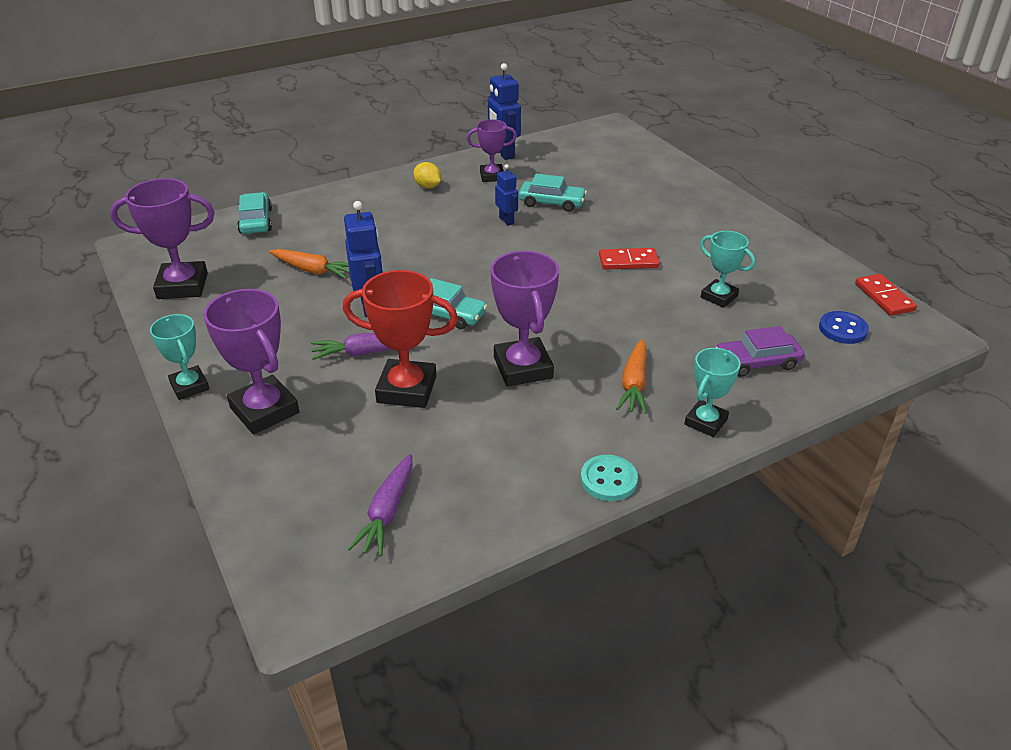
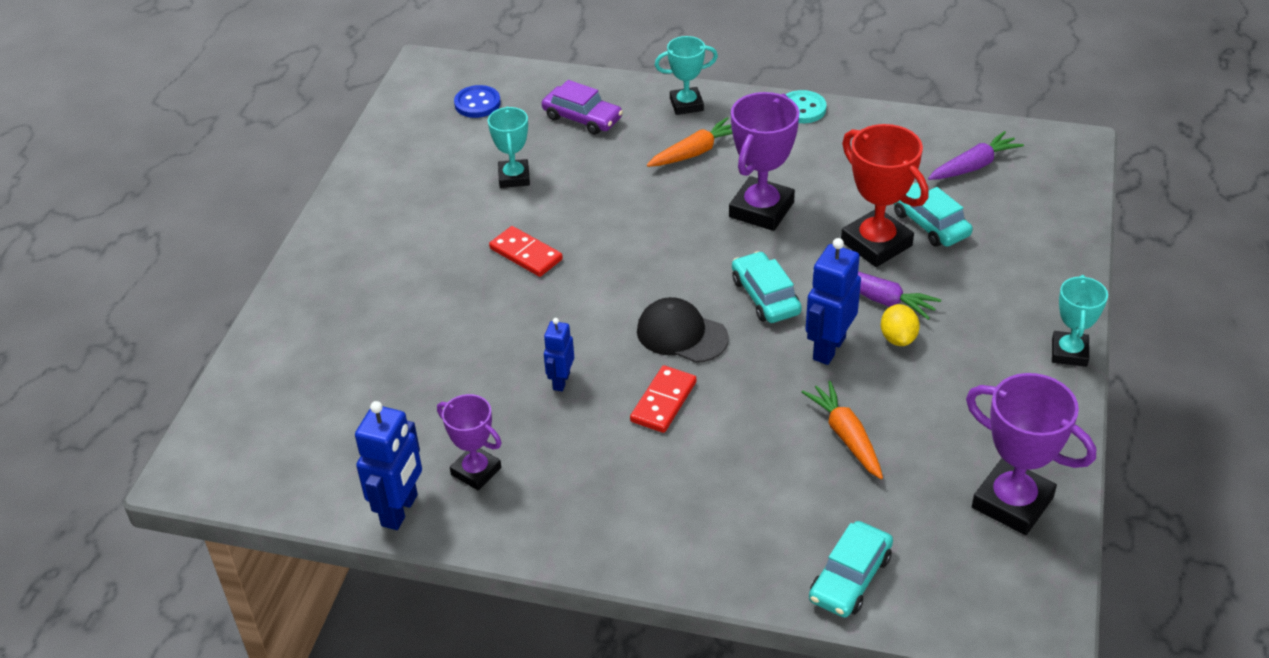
camera: 135 degrees left, 5 degrees up
(264, 410) = (1013, 290): purple trophy -> none
(428, 186) = (574, 504): yellow lemon -> yellow lemon (898, 338)
(472, 270) = (681, 334): none -> black cap
(551, 202) = (477, 377): turquoise car -> turquoise car (930, 224)
(884, 297) = (396, 106): red domino -> red domino (663, 402)

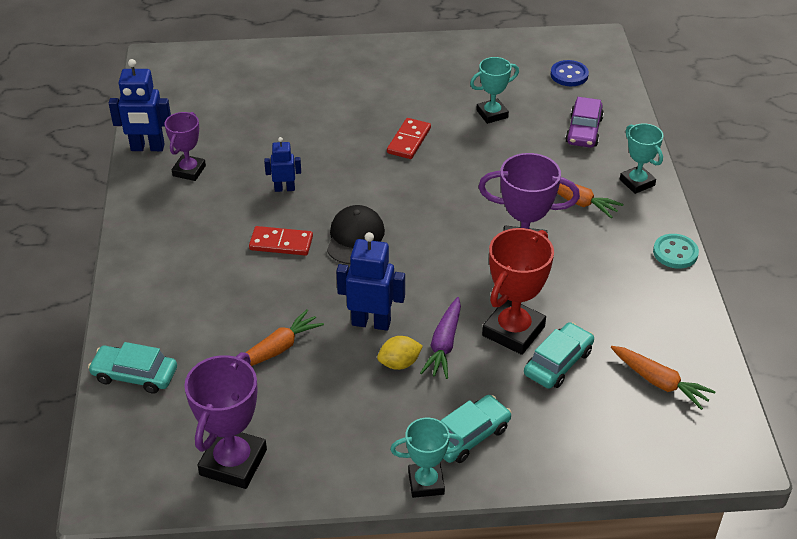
camera: 70 degrees right, 0 degrees up
(765, 296) = (417, 275): turquoise car -> turquoise car (469, 436)
(974, 166) = (659, 382): purple carrot -> orange carrot

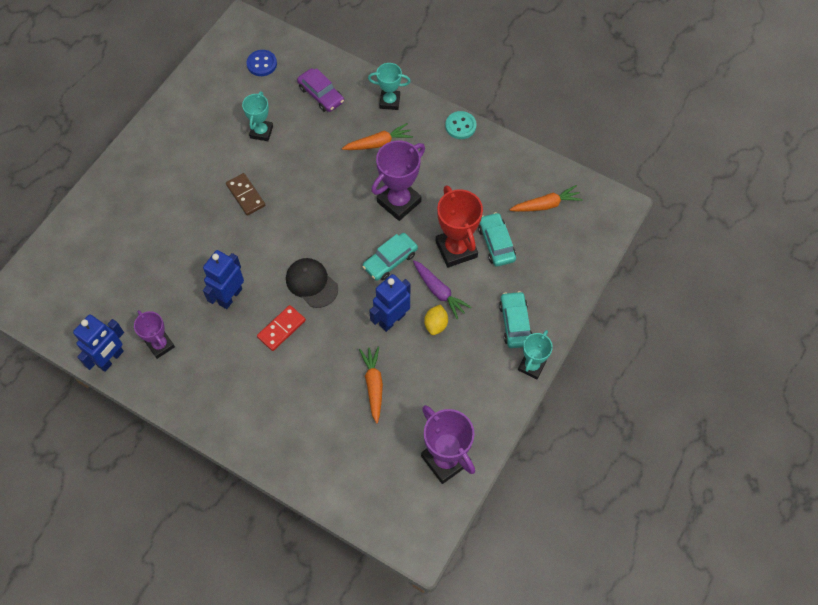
camera: 55 degrees left, 20 degrees up
(135, 375) = (333, 480): turquoise car -> turquoise car (390, 260)
(284, 188) = (230, 296): blue robot -> blue robot, size x1.68
(409, 140) = (245, 195): red domino -> brown domino

